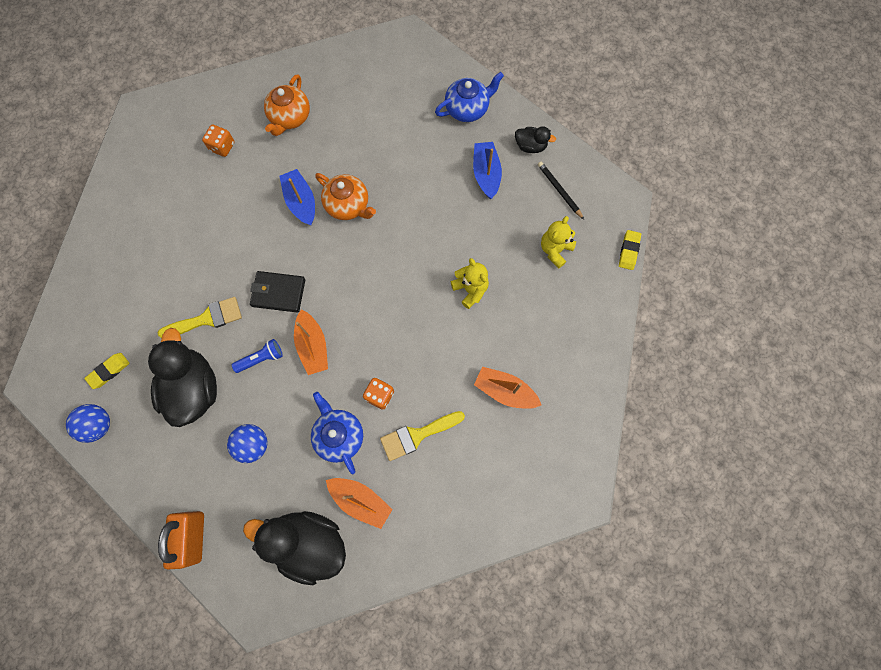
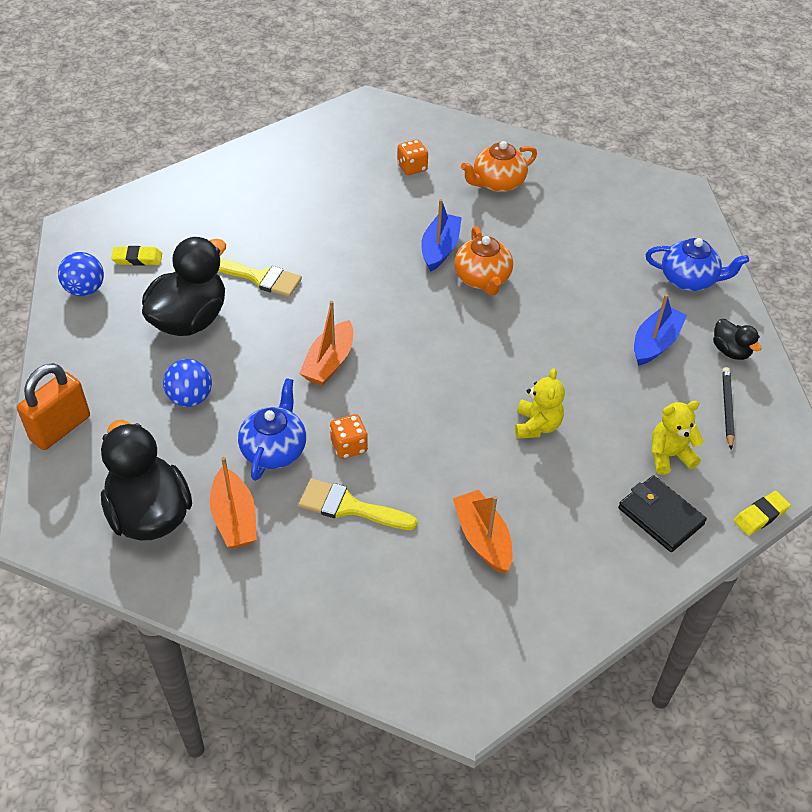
camera: 40 degrees right, 25 degrees down
(261, 358) = (272, 339): blue flashlight -> none
(278, 293) = (343, 301): black wallet -> black wallet (660, 516)

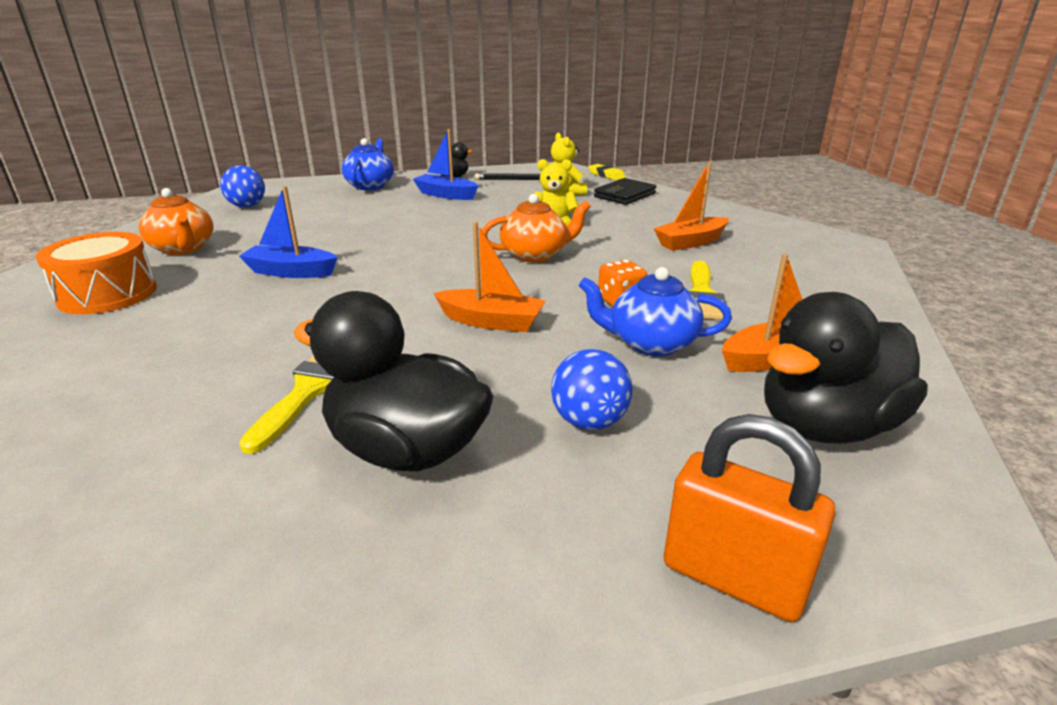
camera: 95 degrees left, 20 degrees down
(85, 290) = (284, 645): blue ball -> blue ball (247, 206)
(137, 259) = (194, 561): yellow eraser -> none
(412, 168) = (108, 294): orange dice -> orange drum
(482, 279) = (351, 251): orange teapot -> orange teapot (535, 255)

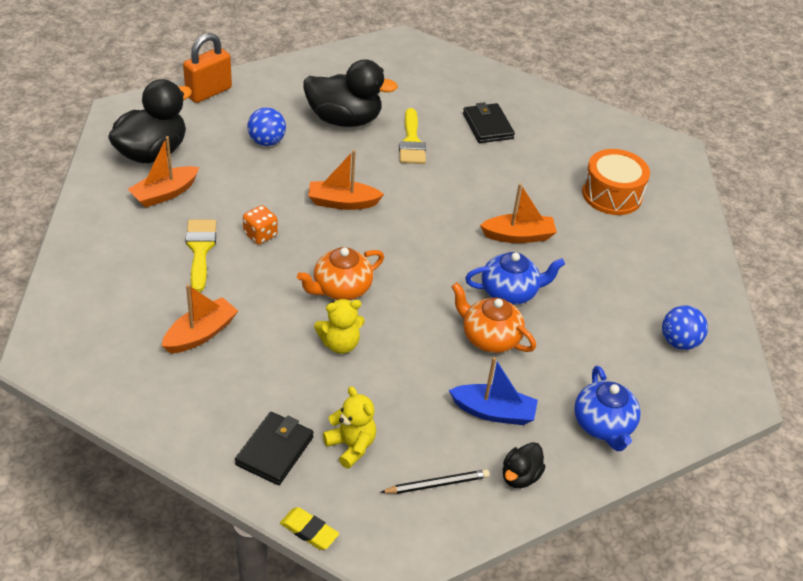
camera: 160 degrees right, 15 degrees up
(133, 402) = (487, 126): none -> black wallet
(183, 248) = (636, 255): orange teapot -> orange teapot (489, 338)
(291, 272) = (518, 236): blue boat -> orange boat
(650, 343) = (238, 196): blue teapot -> blue teapot (510, 292)
(733, 578) = (209, 92): orange padlock -> orange padlock turned 60 degrees counterclockwise

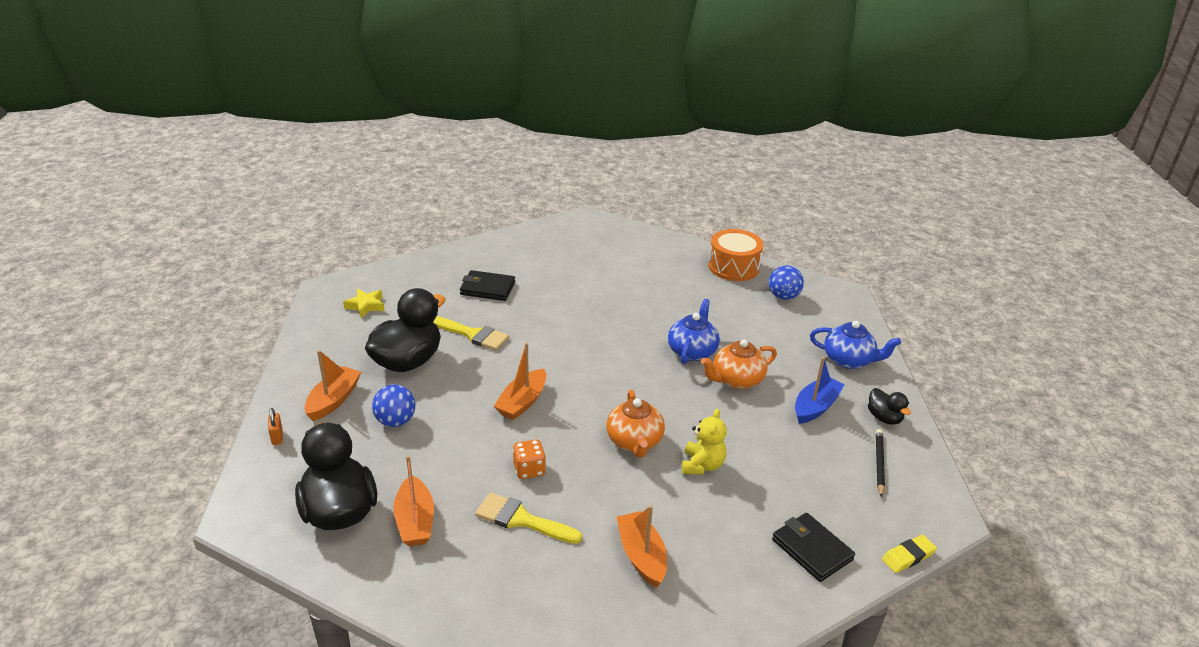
camera: 60 degrees left, 10 degrees down
(209, 92) = (277, 437): orange padlock -> orange padlock, size x0.45
(351, 446) = (823, 499): yellow teddy bear -> none
(398, 69) = (366, 306): none -> yellow star
(518, 236) = (631, 323): orange boat -> orange boat (333, 400)
(612, 195) = (615, 264): orange drum -> orange drum (733, 267)

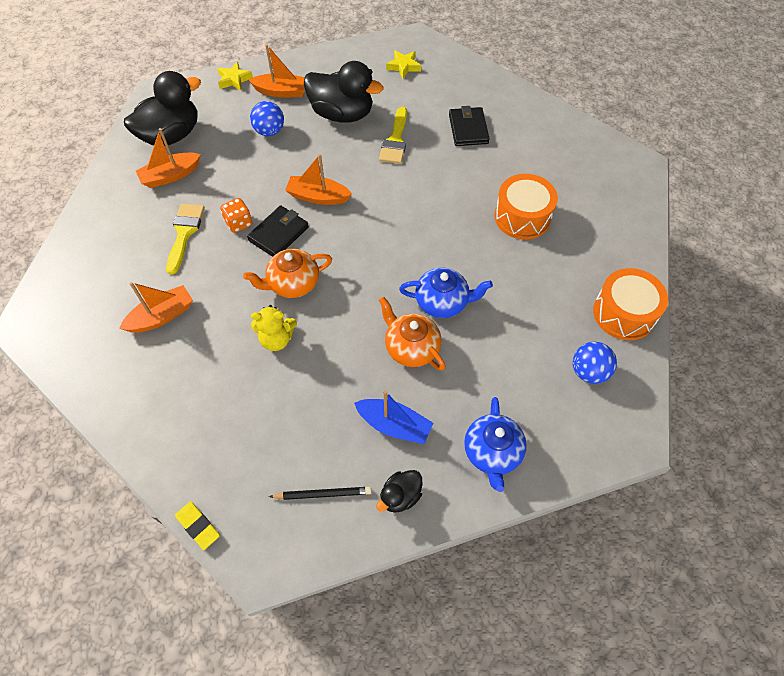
camera: 75 degrees right, 25 degrees up
(277, 437) = (234, 80): orange padlock -> yellow star
(614, 287) = (522, 217): none -> orange drum
(812, 549) = (191, 440): black wallet -> black wallet (279, 234)

